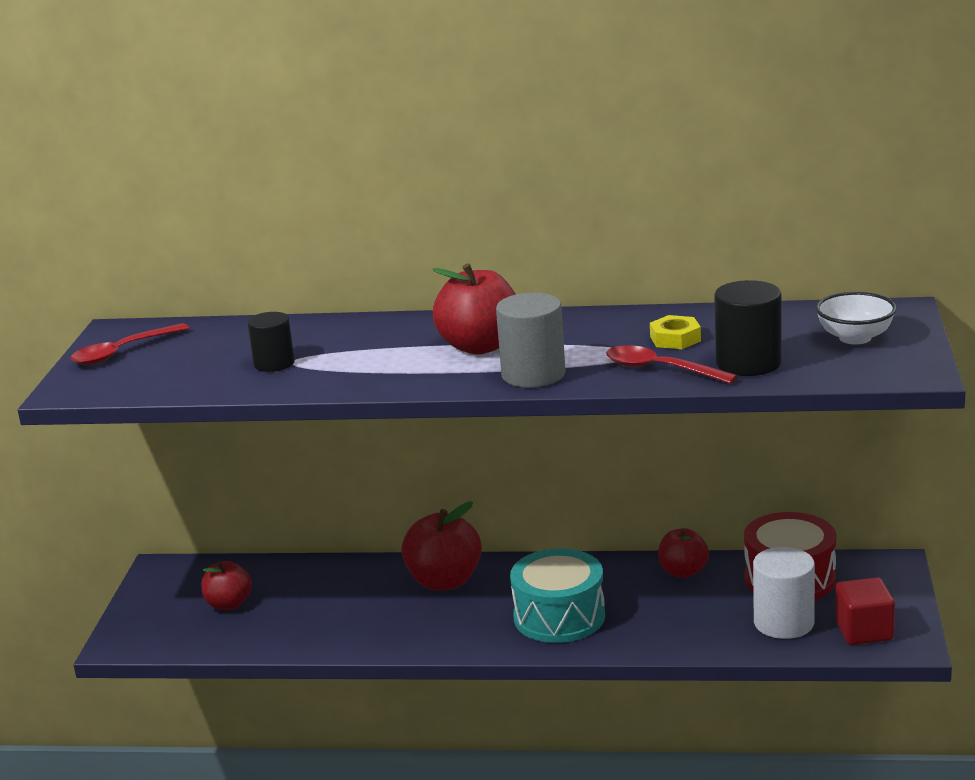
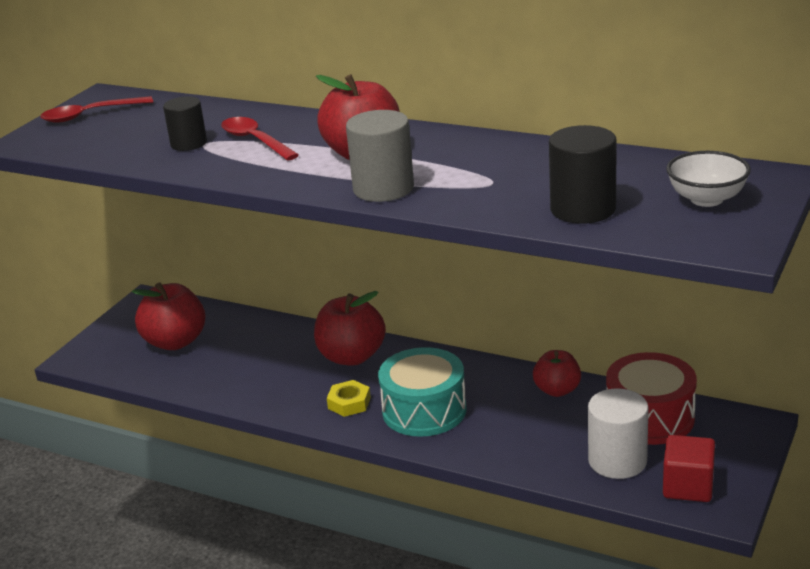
camera: 20 degrees right, 5 degrees up
(229, 604) = (175, 342): red apple -> red apple, size x1.59
(660, 369) = (497, 202): red spoon -> red spoon (255, 141)
(675, 339) = (536, 173): yellow nut -> yellow nut (349, 403)

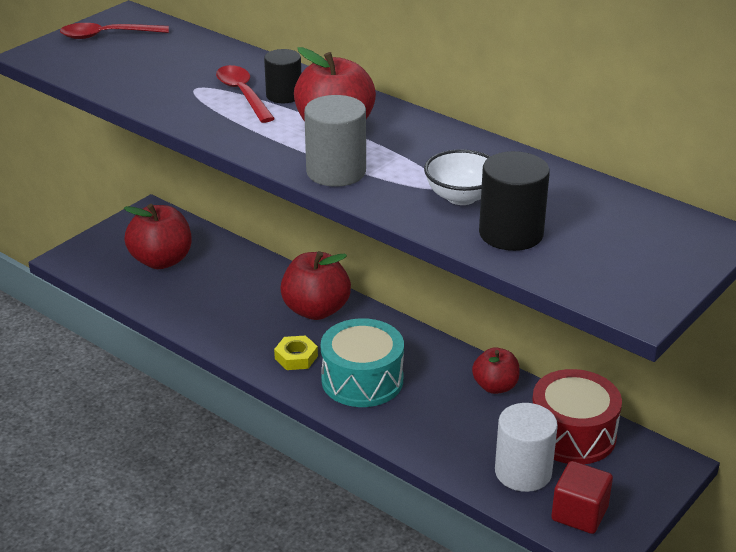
camera: 10 degrees right, 5 degrees up
(189, 143) = (182, 85): black cylinder -> black cylinder (284, 95)
(706, 199) = (635, 247): white bowl -> white bowl (461, 197)

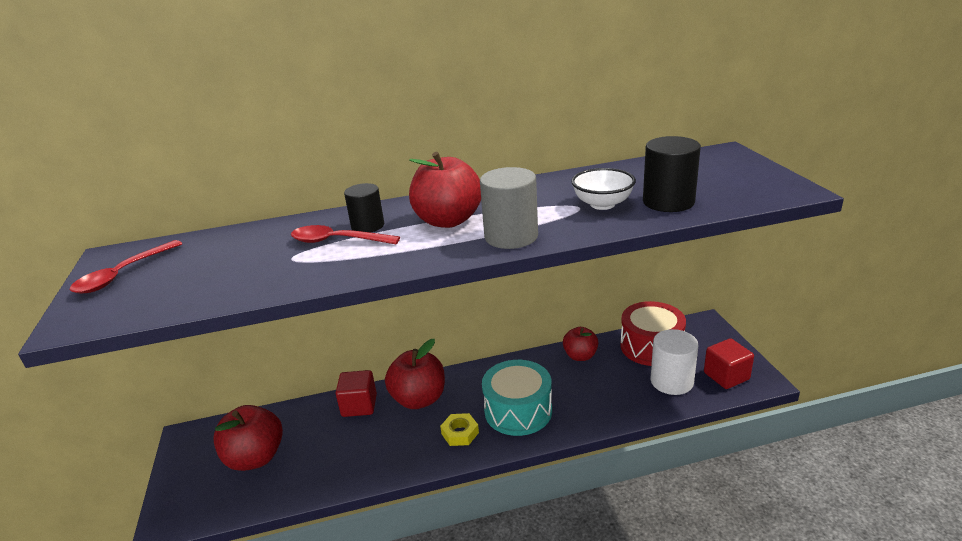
camera: 50 degrees left, 5 degrees down
(272, 280) = (359, 405): none -> red cube

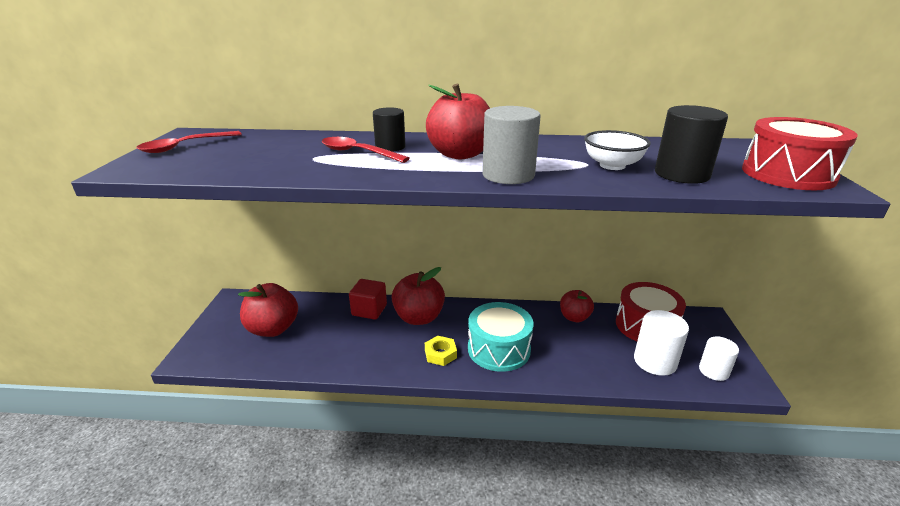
camera: 15 degrees right, 0 degrees up
(726, 376) = (713, 371): red cube -> white cylinder
(756, 183) = (787, 174): none -> red drum

